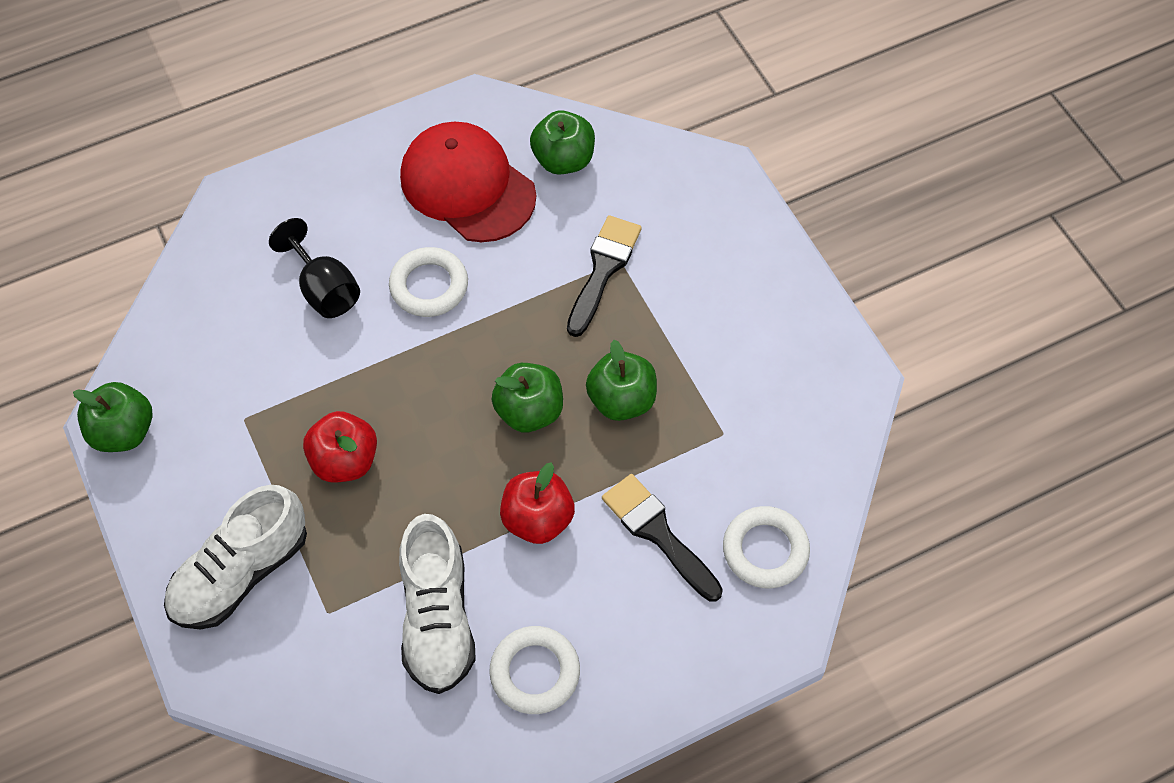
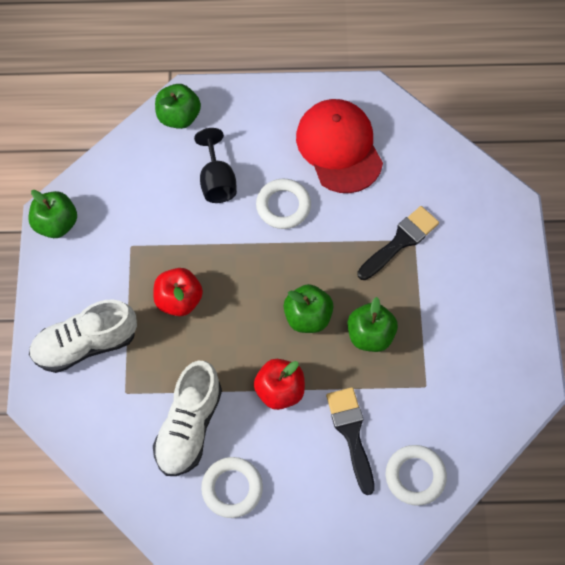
camera: 25 degrees right, 5 degrees up
(563, 160) = (410, 154): green apple -> green apple (179, 117)

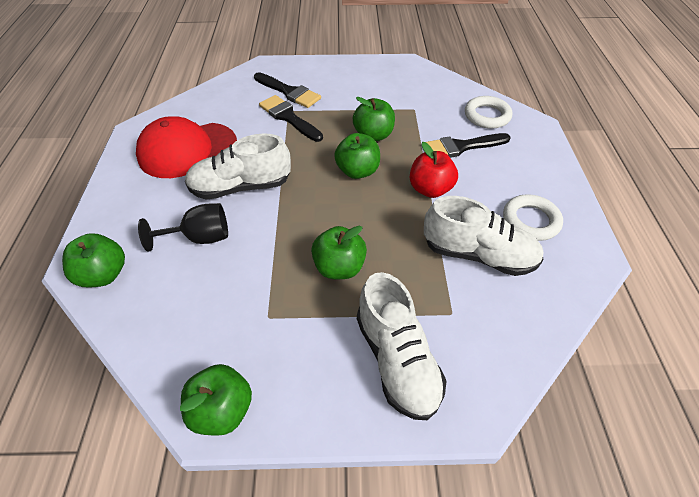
camera: 90 degrees left, 15 degrees down
(179, 300) = (339, 267): red apple -> green apple
(283, 206) = (241, 187): white ring -> white shoe
(452, 238) = (289, 92): none -> black brush

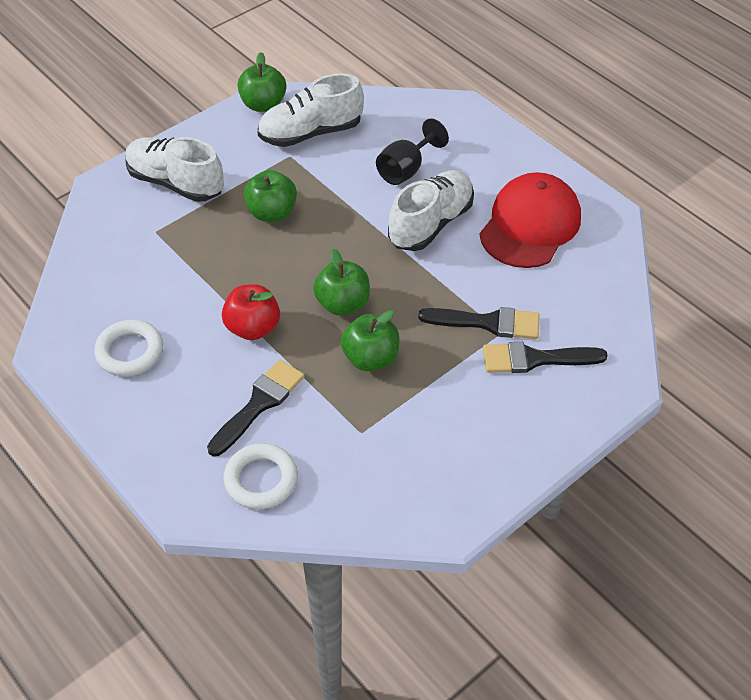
camera: 140 degrees right, 0 degrees up
(104, 274) = (437, 113): green apple -> none
(478, 254) = (162, 288): white shoe -> white shoe (310, 133)

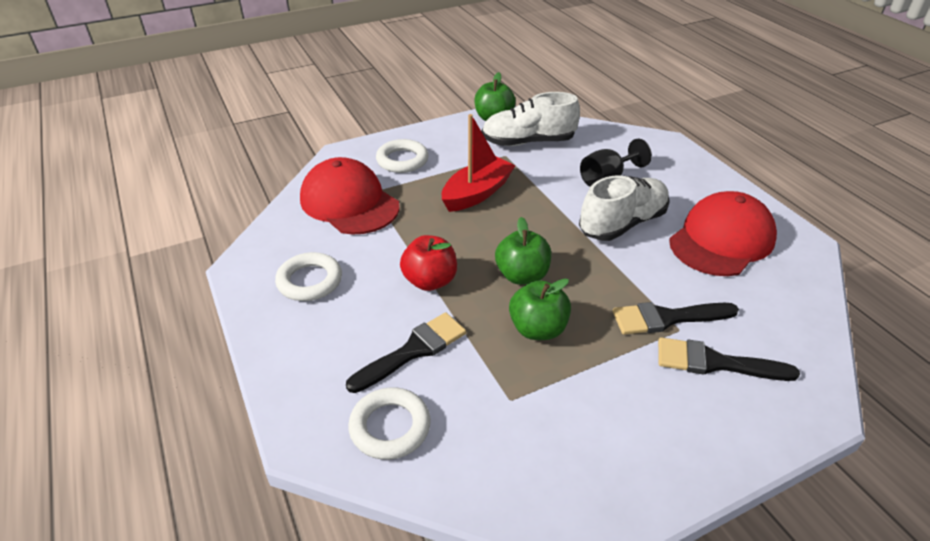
camera: 15 degrees right, 10 degrees down
(136, 250) = (349, 202): none -> red cap
(176, 183) = (402, 160): white shoe -> white ring
(271, 213) = (477, 193): green apple -> red boat
(488, 323) = (667, 318): black brush -> black brush turned 150 degrees clockwise

